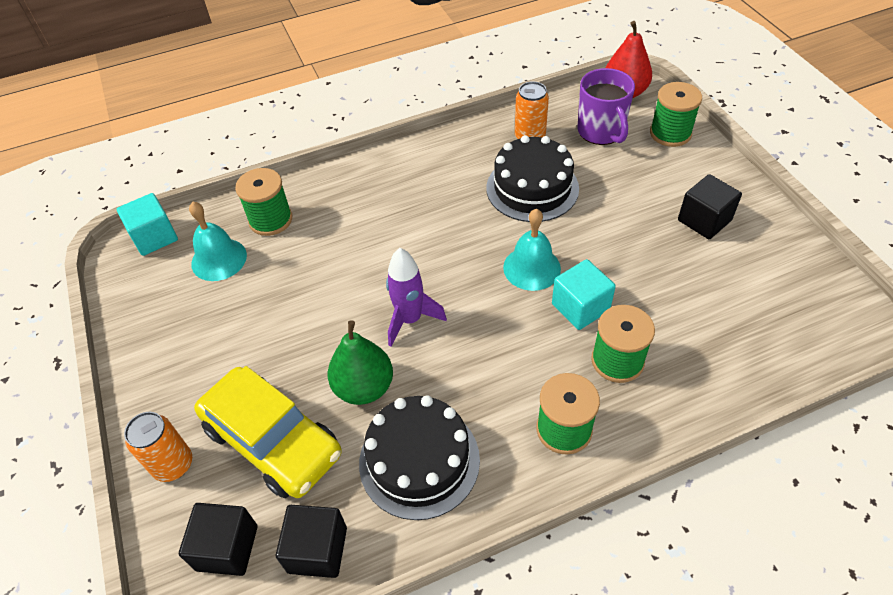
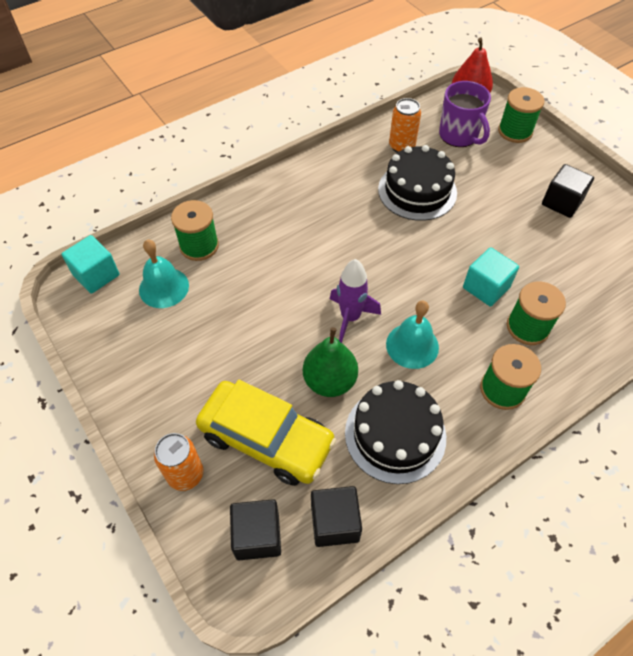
camera: 15 degrees left, 5 degrees up
(532, 268) = (437, 259): turquoise bell -> turquoise bell (412, 345)

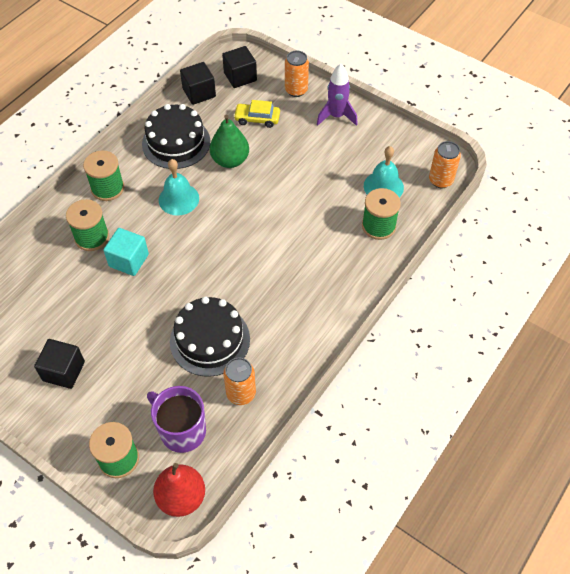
camera: 160 degrees right, 0 degrees up
(96, 275) = (440, 180): turquoise cube -> orange can
(266, 438) = (257, 119): yellow car -> yellow car, size x0.51
(350, 317) = (231, 205): purple rocket -> purple rocket (336, 116)

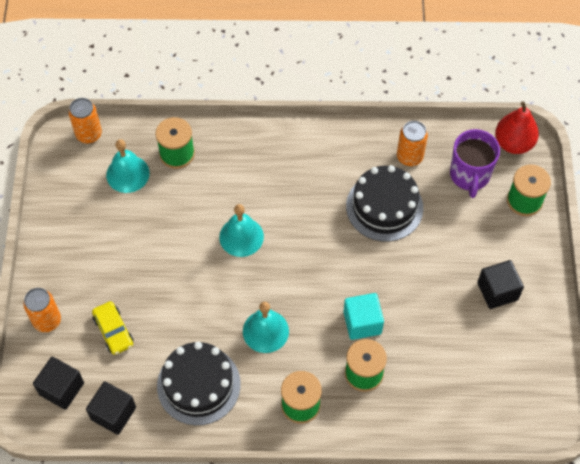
camera: 125 degrees left, 5 degrees up
(230, 160) = (186, 319): green pear -> none
(267, 227) = (241, 236): none -> turquoise bell
(336, 116) = (61, 261): purple rocket -> none

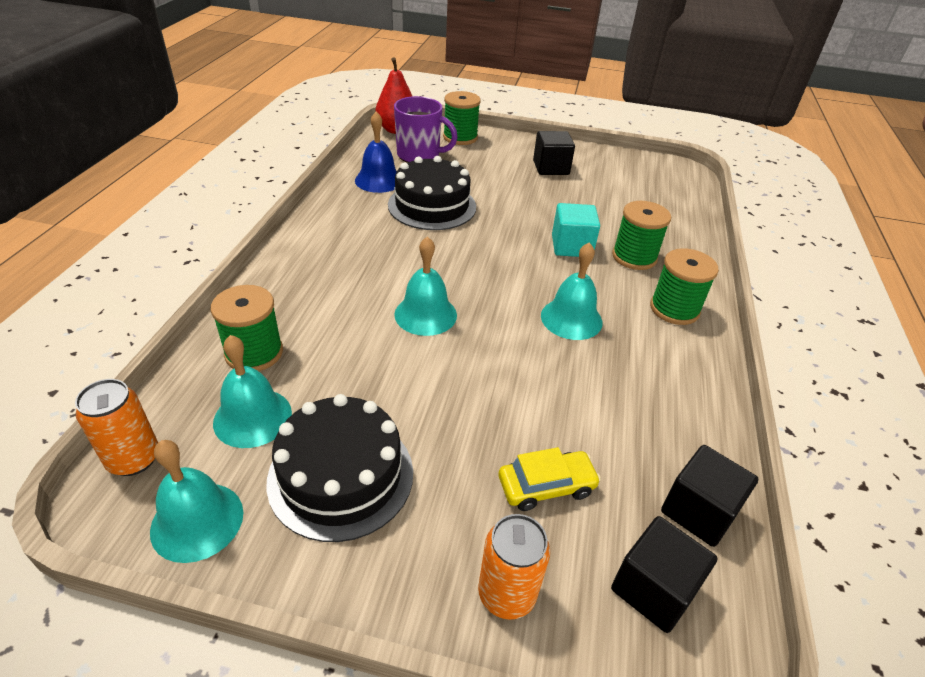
camera: 80 degrees left, 20 degrees down
(60, 178) = (197, 521): none -> turquoise bell
(198, 385) = (647, 396): black cake -> black cake (341, 476)
(409, 157) = (378, 180): orange can -> blue bell

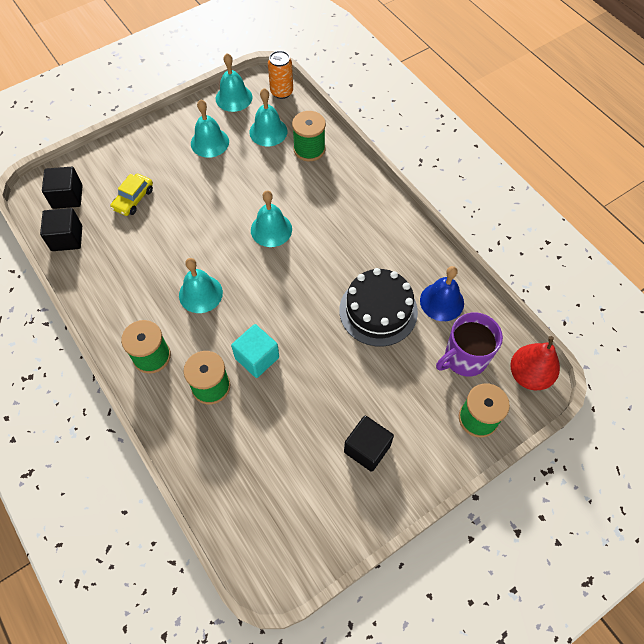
camera: 135 degrees right, 20 degrees up
(341, 476) = (209, 142): black cake -> turquoise bell
(506, 594) = (115, 157): orange can -> none

